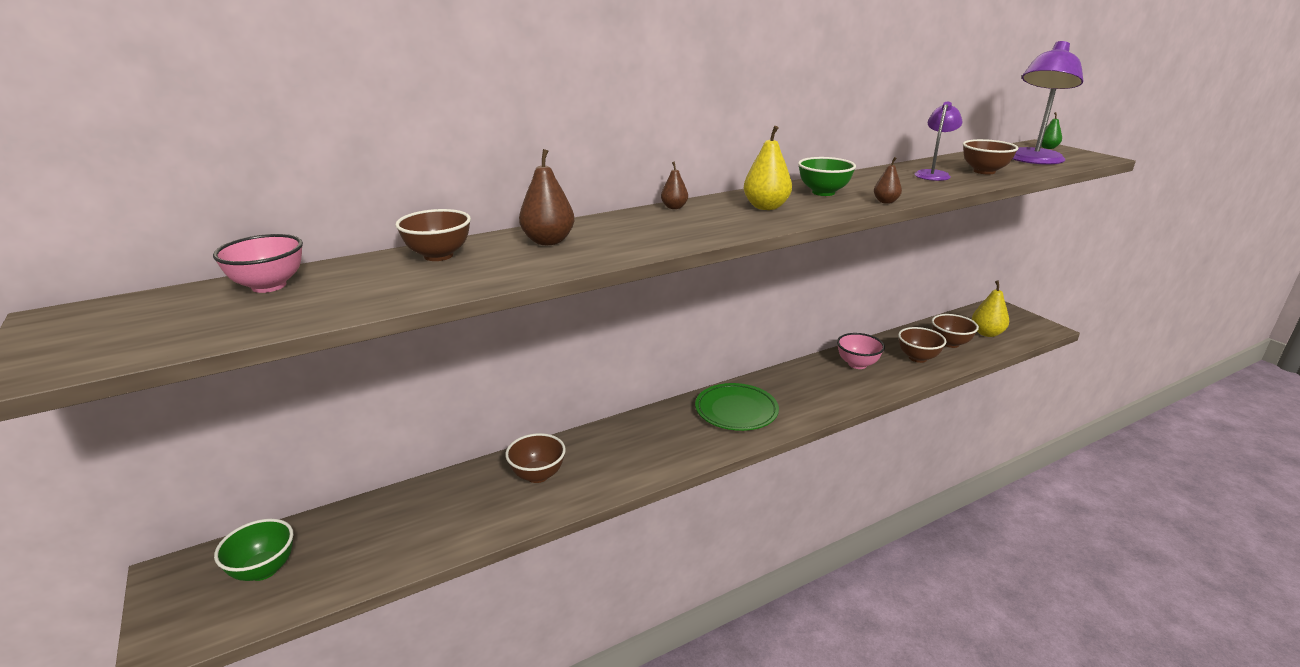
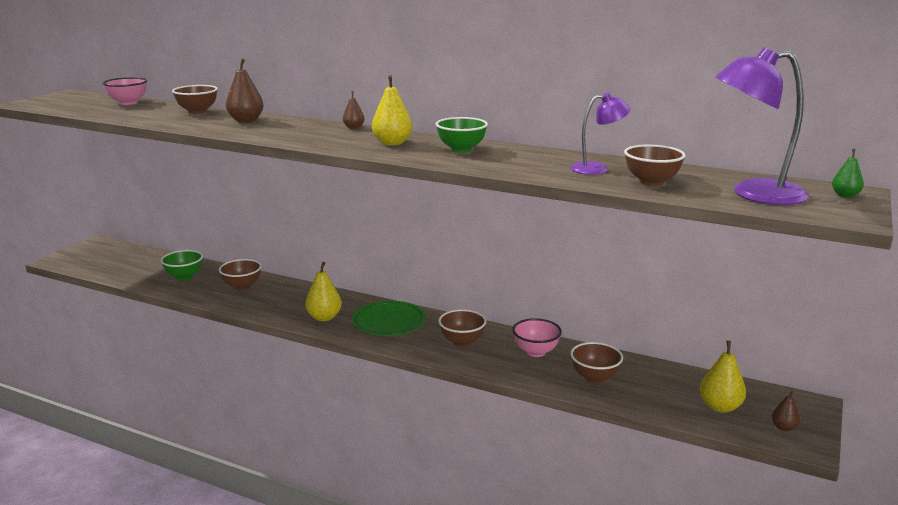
camera: 55 degrees right, 5 degrees down
(263, 570) = (112, 257): green bowl -> green bowl (184, 277)
(686, 443) = (324, 317): none -> yellow pear
(885, 202) = (467, 166): brown pear -> brown pear (783, 427)
(950, 343) = (657, 389): brown bowl -> brown bowl (462, 342)

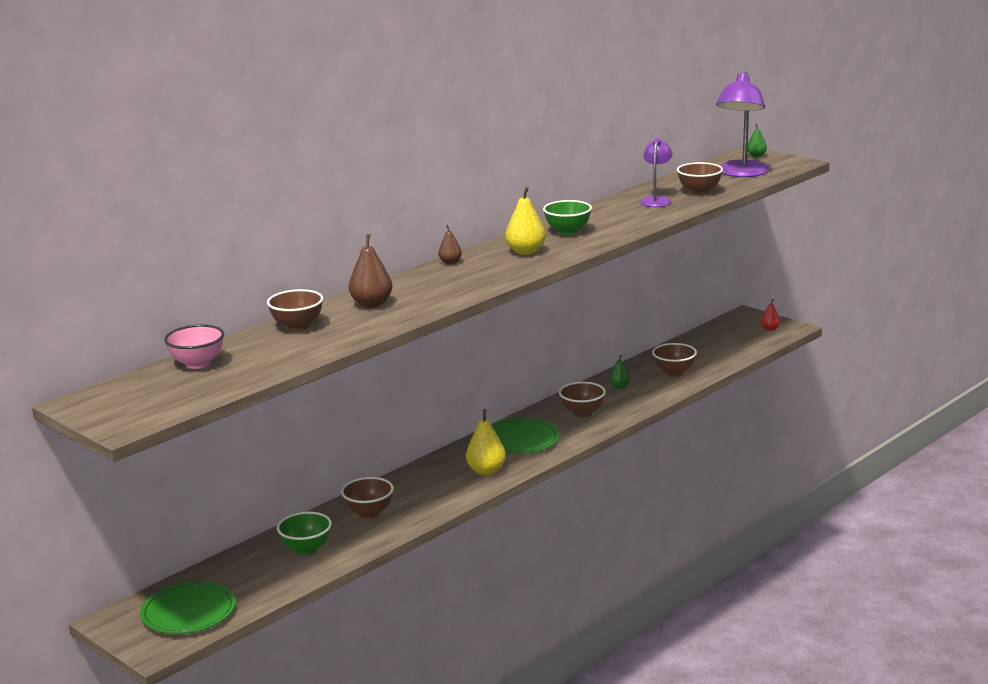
camera: 70 degrees left, 0 degrees up
(100, 260) = (188, 613): none -> green plate
(535, 352) = (619, 387): pink bowl -> green pear
(720, 407) = (736, 341): yellow pear -> none
(783, 427) = (770, 329): brown pear -> red pear

